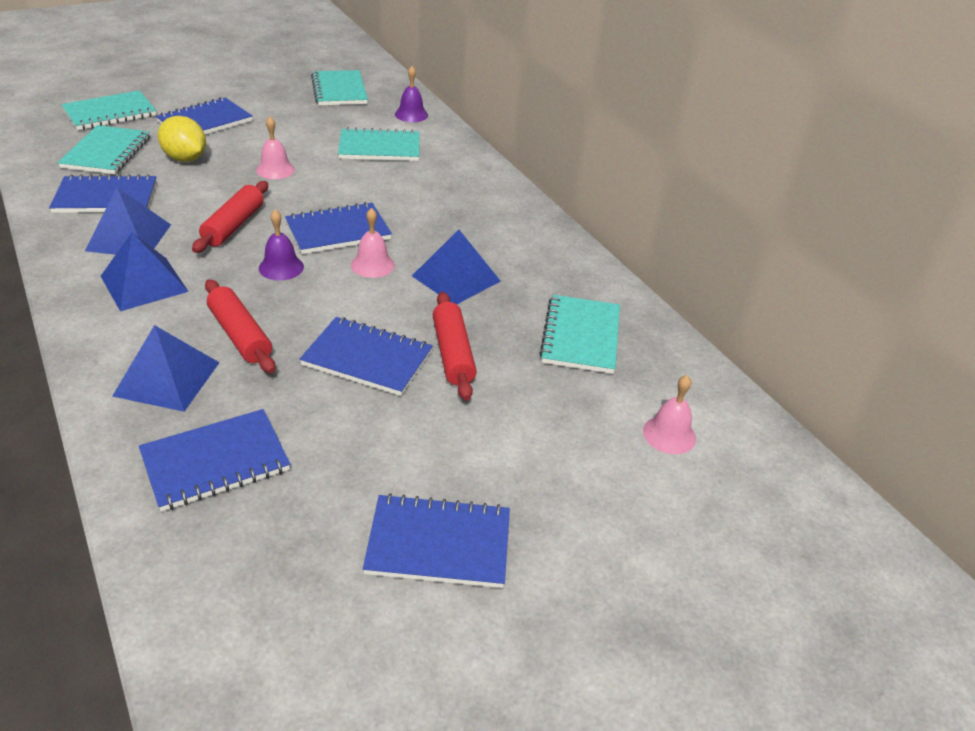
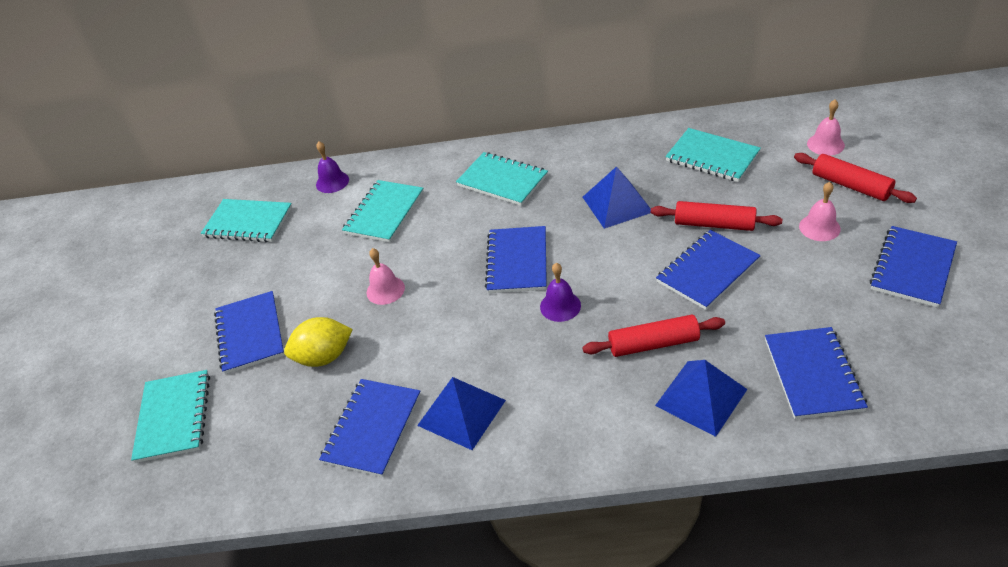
camera: 55 degrees left, 5 degrees up
(107, 152) = (271, 424): turquoise notebook -> turquoise notebook (502, 181)
(144, 283) = (549, 405): blue pyramid -> none
(233, 225) = (475, 331): red rolling pin -> red rolling pin (850, 186)
(372, 265) = (579, 248): pink bell -> pink bell (819, 227)

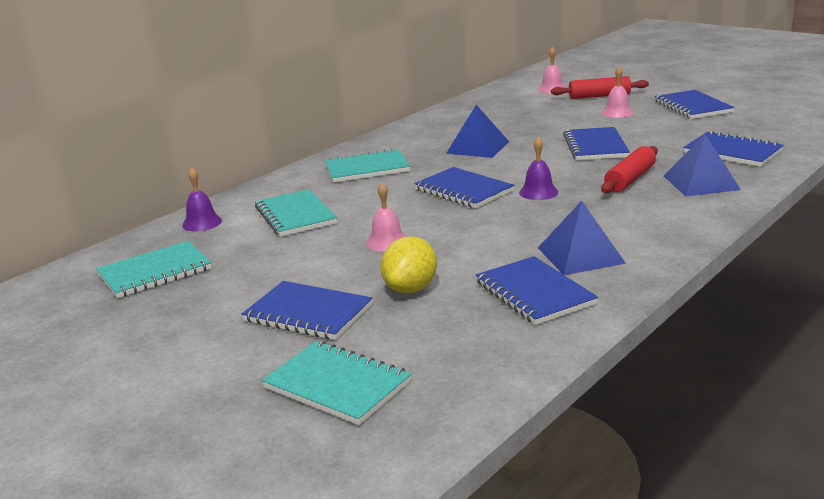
camera: 50 degrees left, 20 degrees down
(712, 157) = (496, 113): turquoise notebook -> none
(714, 224) = (558, 132): red rolling pin -> none

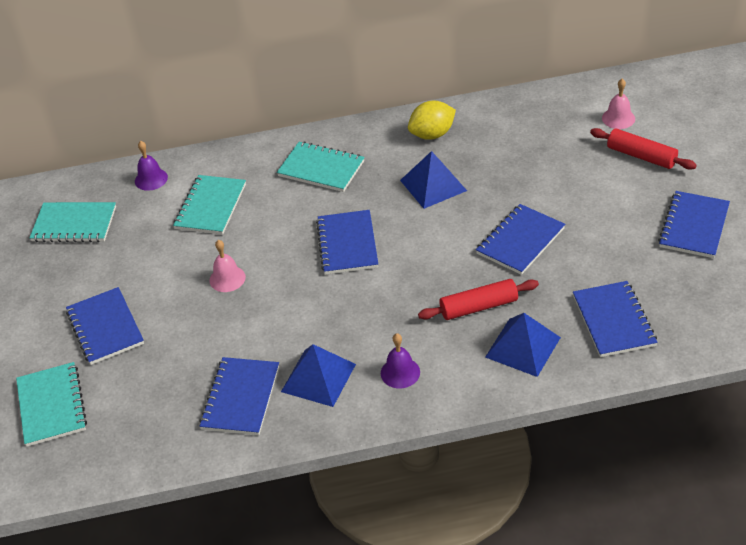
camera: 40 degrees right, 20 degrees up
(410, 289) = (182, 342): yellow lemon -> yellow lemon (432, 134)
(538, 192) = (392, 281): purple bell -> purple bell (400, 372)
(617, 112) = (615, 196): pink bell -> none

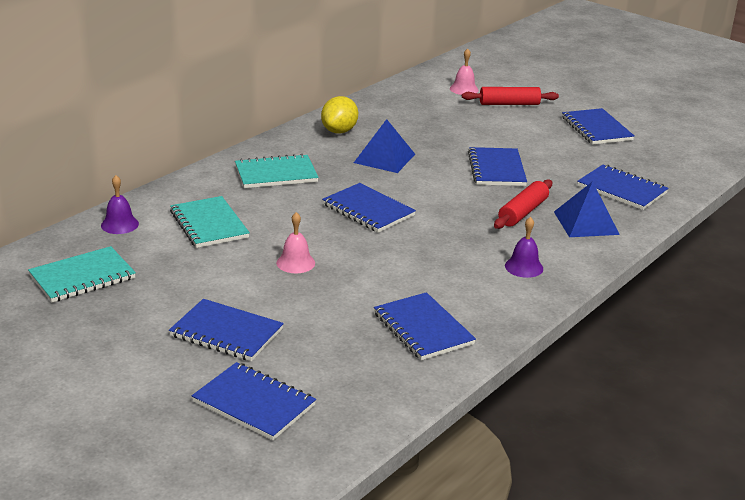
camera: 45 degrees left, 15 degrees down
(52, 406) = (254, 403): turquoise notebook -> blue notebook
(318, 377) = (467, 293): blue pyramid -> none

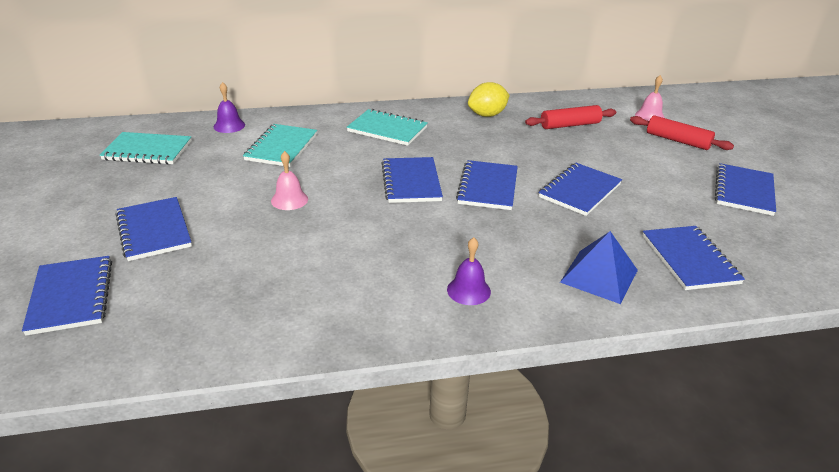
camera: 40 degrees right, 5 degrees up
(384, 158) = (491, 147): blue pyramid -> none
(423, 329) = (289, 303): blue notebook -> blue notebook (487, 187)
(523, 212) = (547, 239): red rolling pin -> red rolling pin (570, 125)

